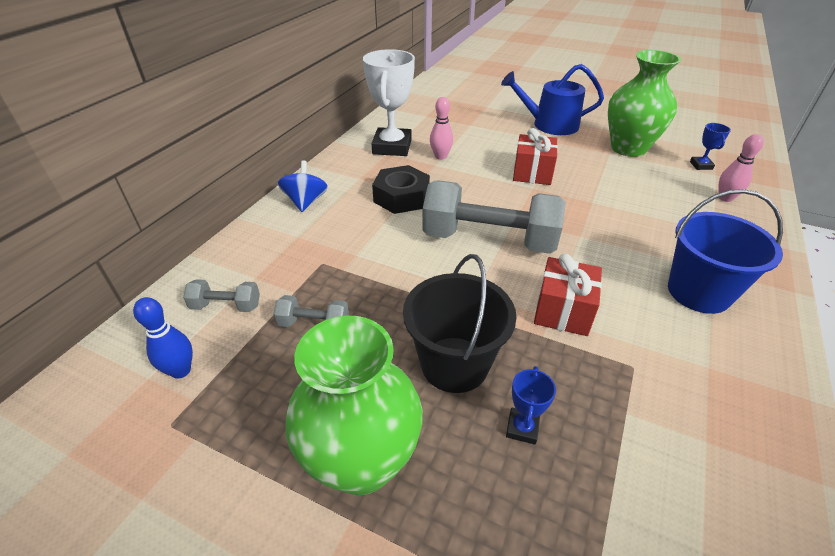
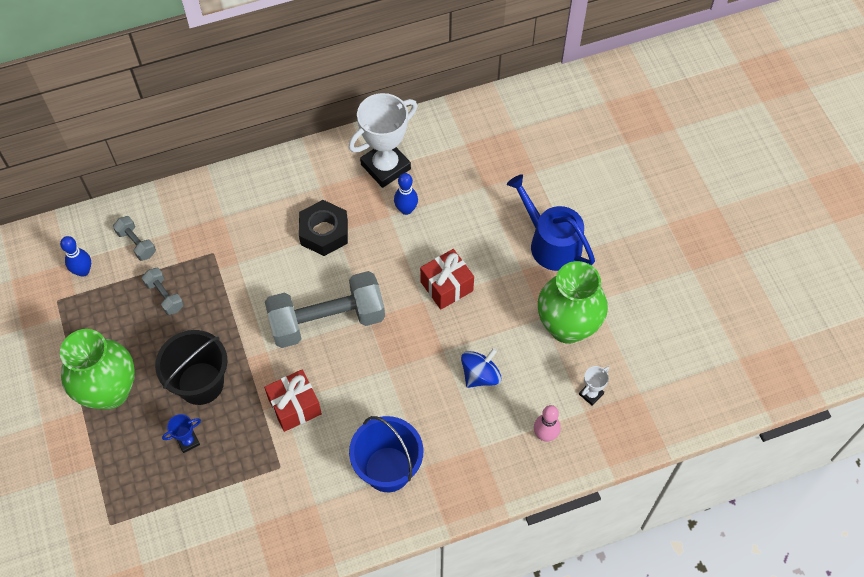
camera: 45 degrees right, 20 degrees up
(306, 202) = (260, 184): blue spinning top -> blue spinning top (480, 375)
(440, 156) = (406, 209): pink bowling pin -> blue bowling pin
(489, 240) = (327, 321): grey dumbbell -> grey dumbbell turned 75 degrees counterclockwise
(701, 165) = (591, 394): blue trophy -> white trophy

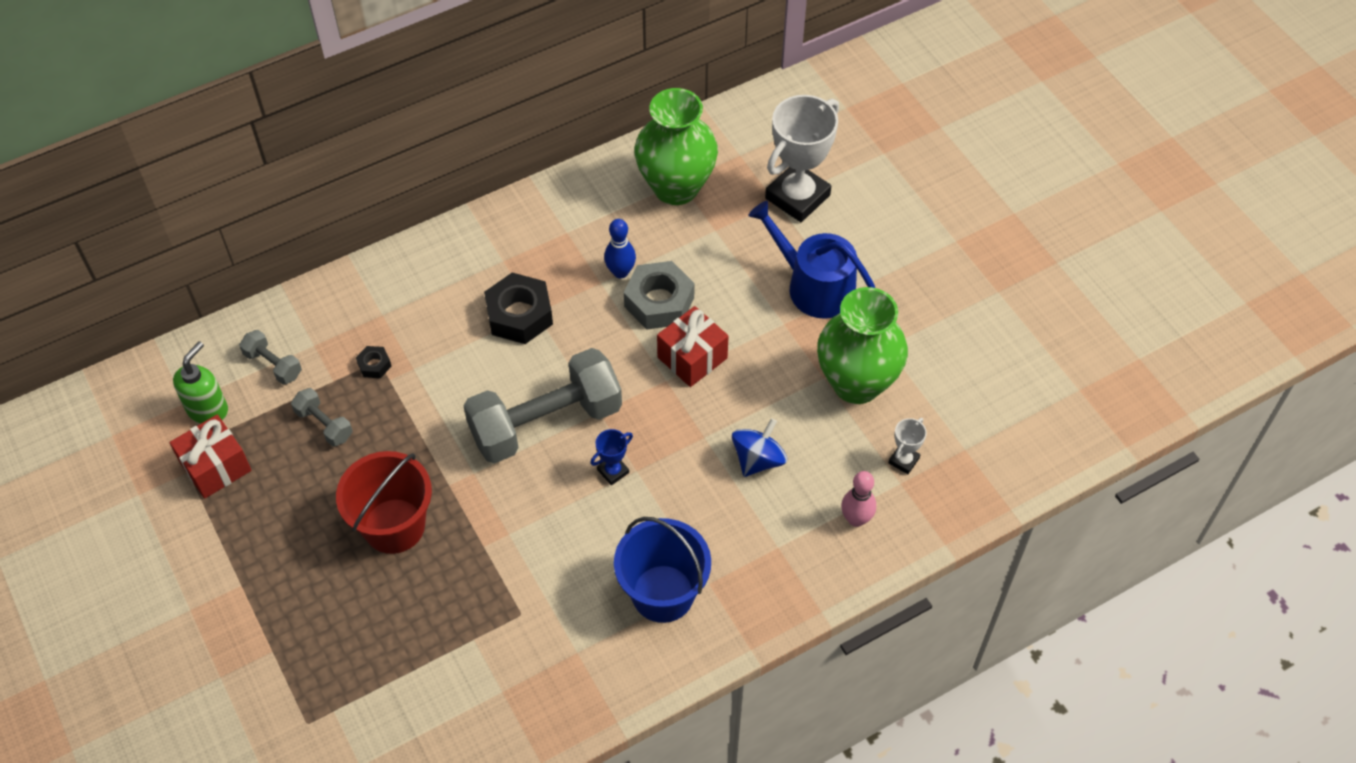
camera: 10 degrees left, 5 degrees down
(83, 271) = (208, 409): blue bowling pin -> green soap dispenser
(110, 391) = (274, 555): green vase -> green vase (676, 187)
(188, 441) = (392, 601): blue trophy -> blue trophy (613, 471)
(200, 383) = (394, 526): black bucket -> red bucket
(210, 255) = (374, 365): none -> black nut
(295, 406) = (525, 535): red gift -> red gift (216, 467)
(385, 167) = (583, 224): white trophy -> white trophy (797, 197)
(430, 238) = (659, 302): none -> grey nut

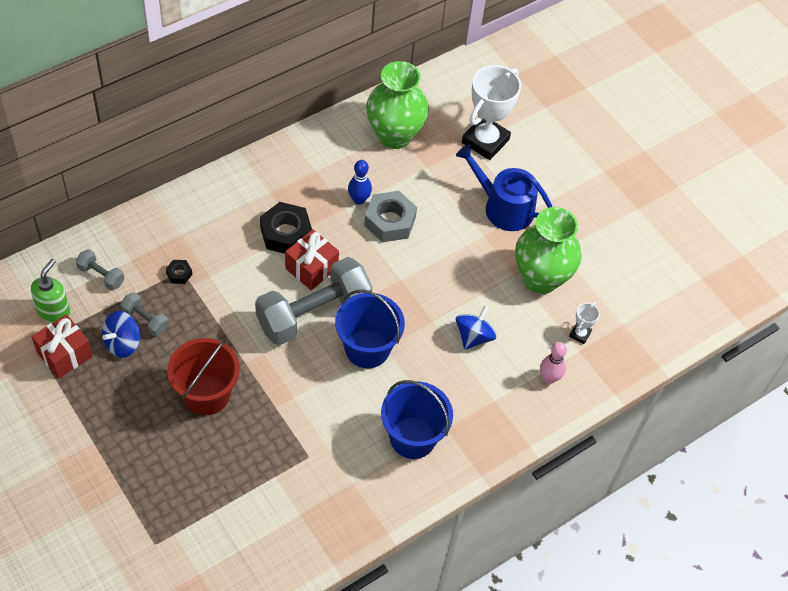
camera: 10 degrees left, 0 degrees up
(292, 454) = (123, 343): none -> blue spinning top
(613, 471) = (367, 348): blue trophy -> blue bucket
(692, 358) = (418, 262): red gift -> red gift (311, 268)

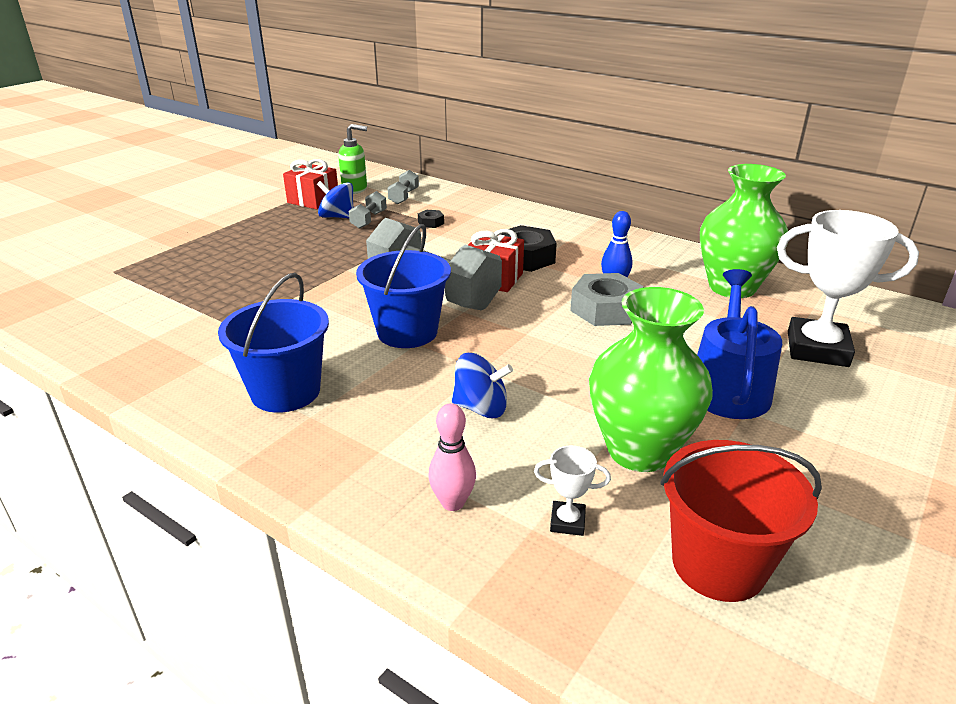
camera: 75 degrees right, 25 degrees down
(206, 394) = (297, 260): red bucket -> red bucket (718, 564)

